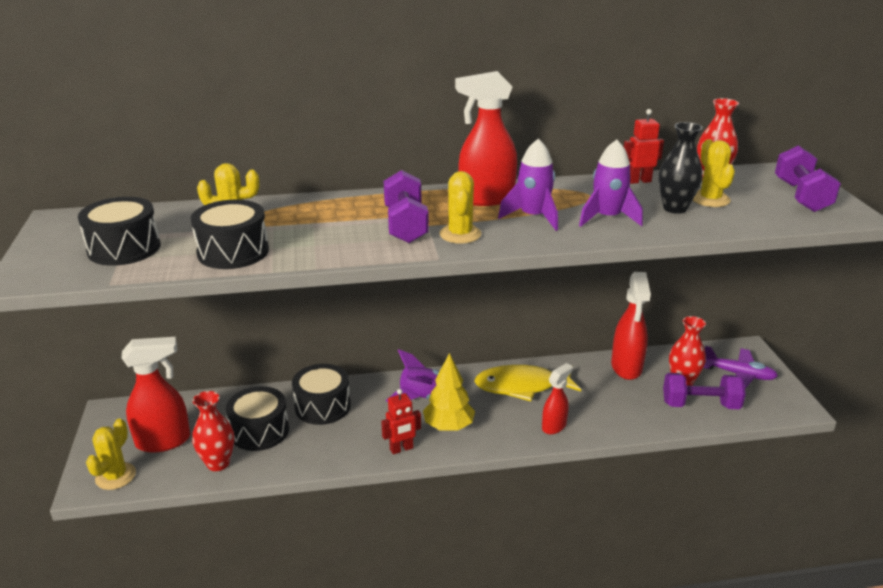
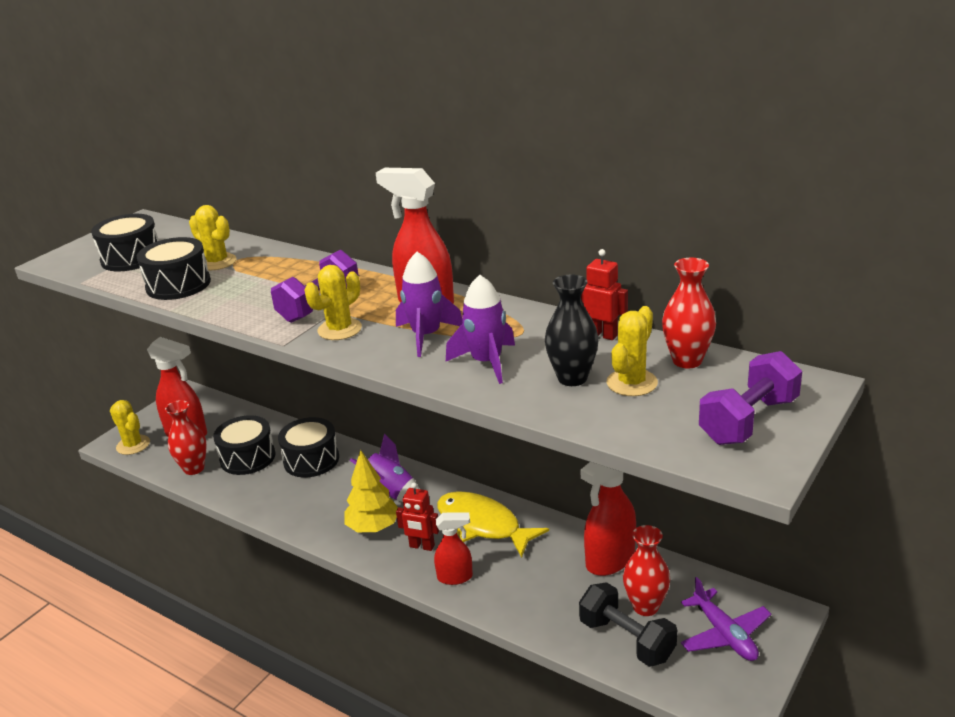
camera: 45 degrees right, 0 degrees up
(115, 476) = (133, 445): yellow cactus -> yellow cactus turned 75 degrees clockwise
(401, 449) = (314, 526): red robot -> red robot (422, 546)
(700, 405) = (626, 640): purple dumbbell -> black dumbbell

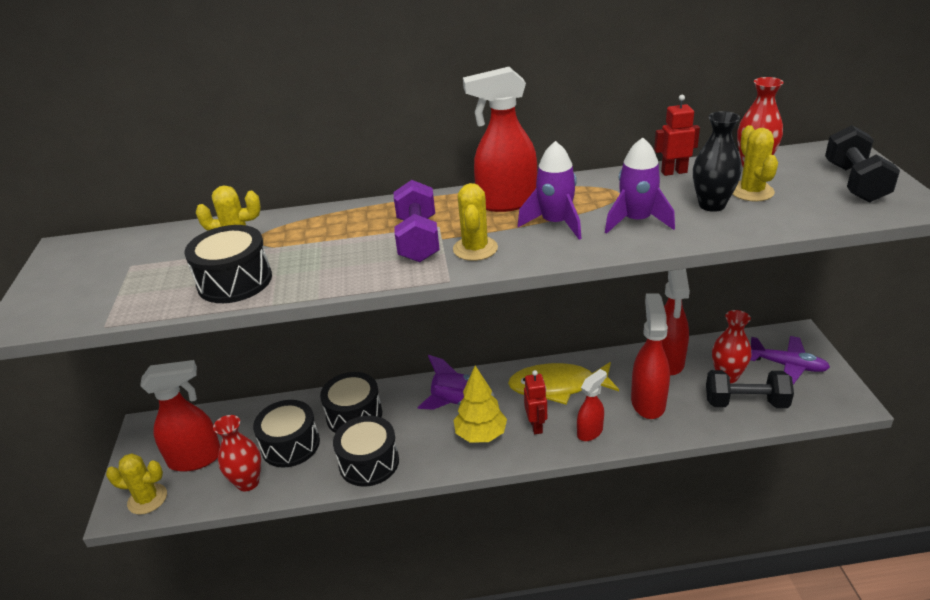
camera: 40 degrees left, 5 degrees up
(131, 258) = (124, 281): black drum -> black drum (369, 462)
(422, 546) = (536, 426): red robot -> red robot turned 75 degrees counterclockwise
(538, 583) = (648, 402): none -> red spray bottle
(748, 421) = (855, 183): purple dumbbell -> black dumbbell

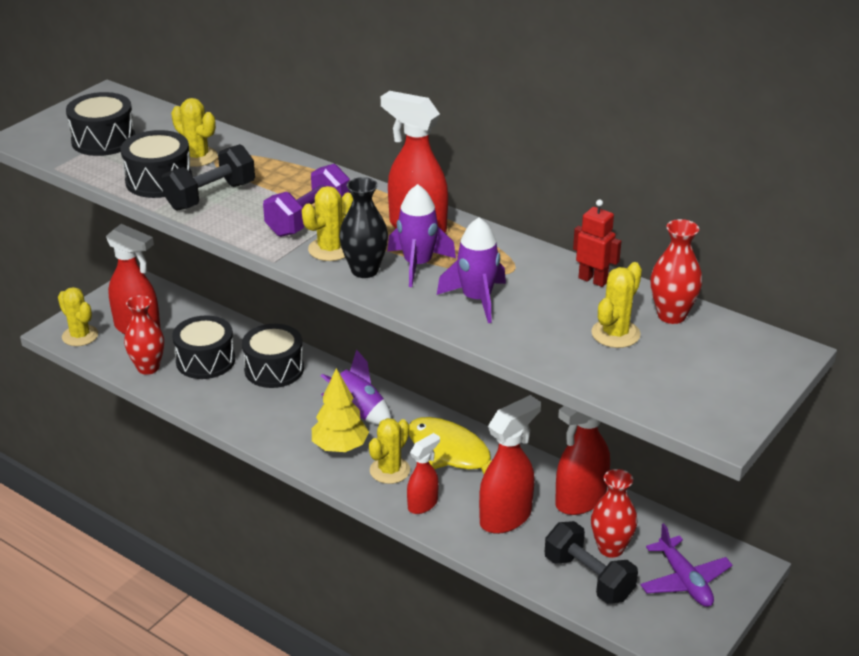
camera: 40 degrees right, 0 degrees up
(369, 462) = (238, 410): black drum -> black drum (103, 140)
(536, 426) = (390, 470): red robot -> yellow cactus
(590, 432) = (423, 504): red spray bottle -> red spray bottle turned 45 degrees counterclockwise
(712, 205) = (559, 324): black vase -> black vase (364, 270)
(855, 183) = (719, 382): black dumbbell -> black dumbbell (210, 196)

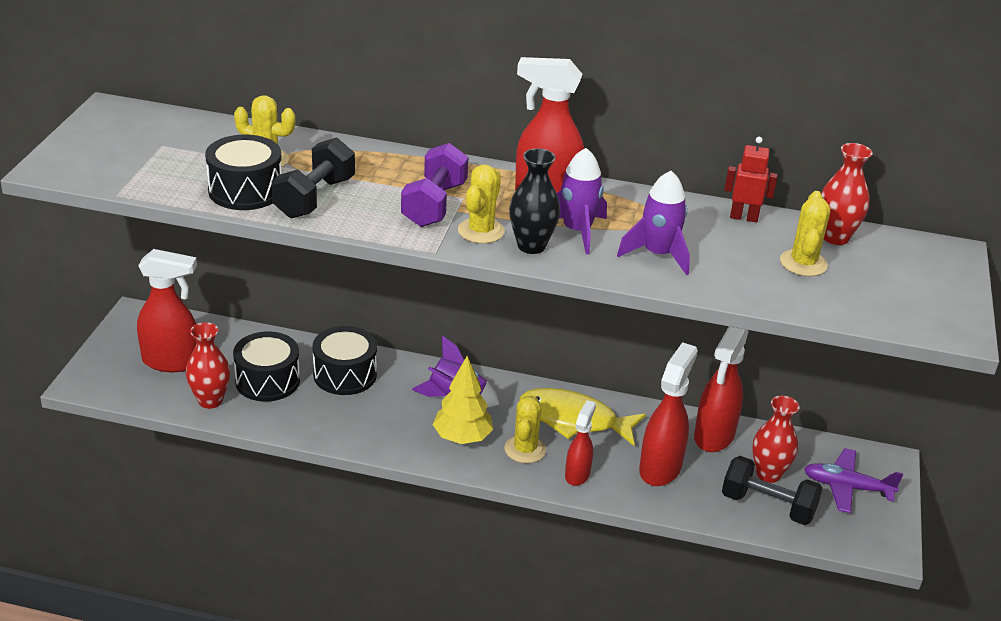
camera: 25 degrees left, 0 degrees up
(80, 336) = (111, 382): yellow cactus -> none
(103, 140) = (148, 157): black drum -> none
(684, 580) = (847, 487): purple plane -> purple plane turned 150 degrees clockwise

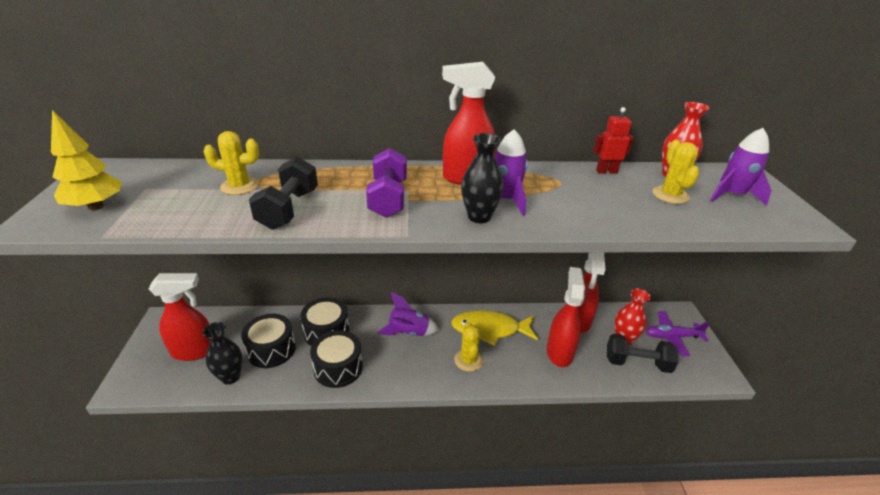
camera: 15 degrees left, 0 degrees up
(210, 401) = (230, 377): red vase -> black vase
(245, 190) = (226, 213): black drum -> black drum (338, 368)
(462, 438) = (423, 361): yellow tree -> yellow tree (96, 206)
(481, 231) = (434, 212): yellow cactus -> none
(577, 474) = (510, 371): red spray bottle -> none
(658, 254) = (573, 206): purple rocket -> purple rocket (732, 195)

